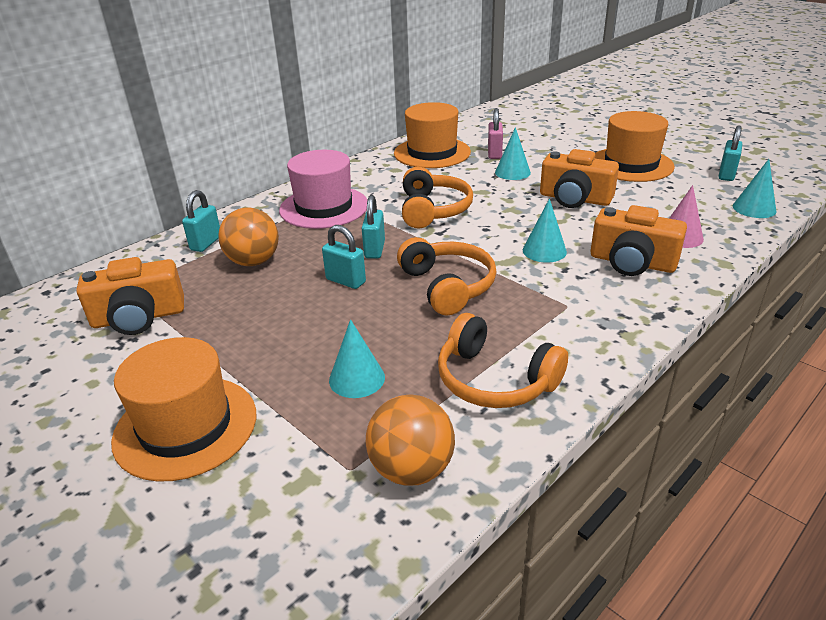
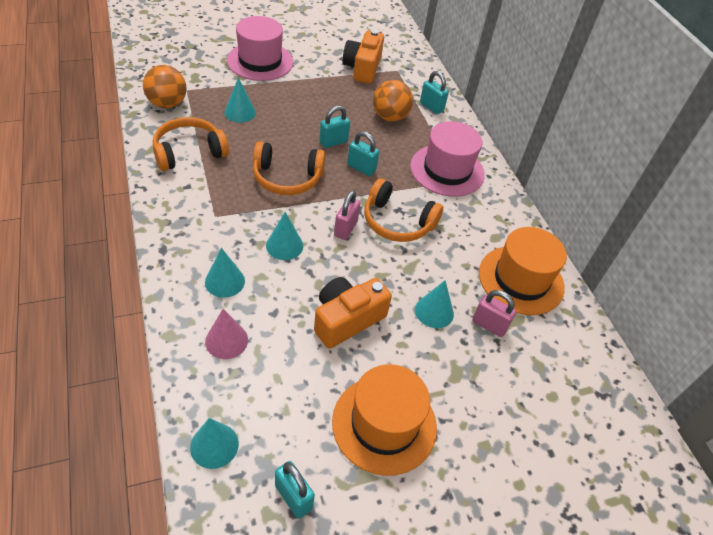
camera: 110 degrees right, 15 degrees up
(186, 426) = (260, 61): orange hat -> pink hat
(477, 230) = (345, 229): none -> pink padlock
(632, 262) = (225, 281): orange camera -> turquoise cone

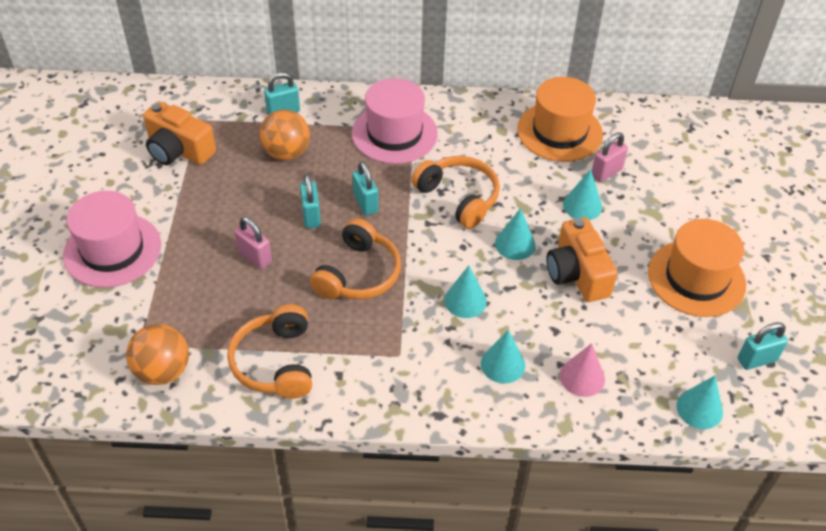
camera: 65 degrees left, 0 degrees up
(240, 112) = (216, 294): turquoise cone -> turquoise cone (515, 244)
(345, 229) = (455, 242): pink padlock -> pink padlock (255, 257)
(361, 168) = (365, 203): turquoise padlock -> turquoise padlock turned 75 degrees counterclockwise
(397, 222) = (458, 197): orange headphones -> orange headphones turned 90 degrees counterclockwise

